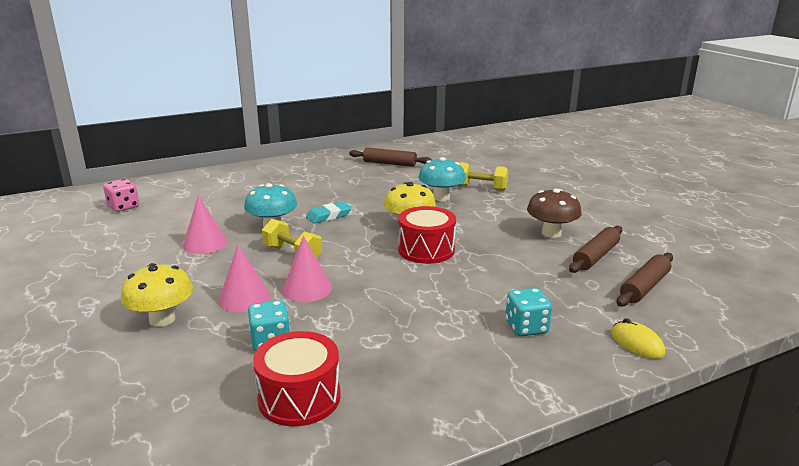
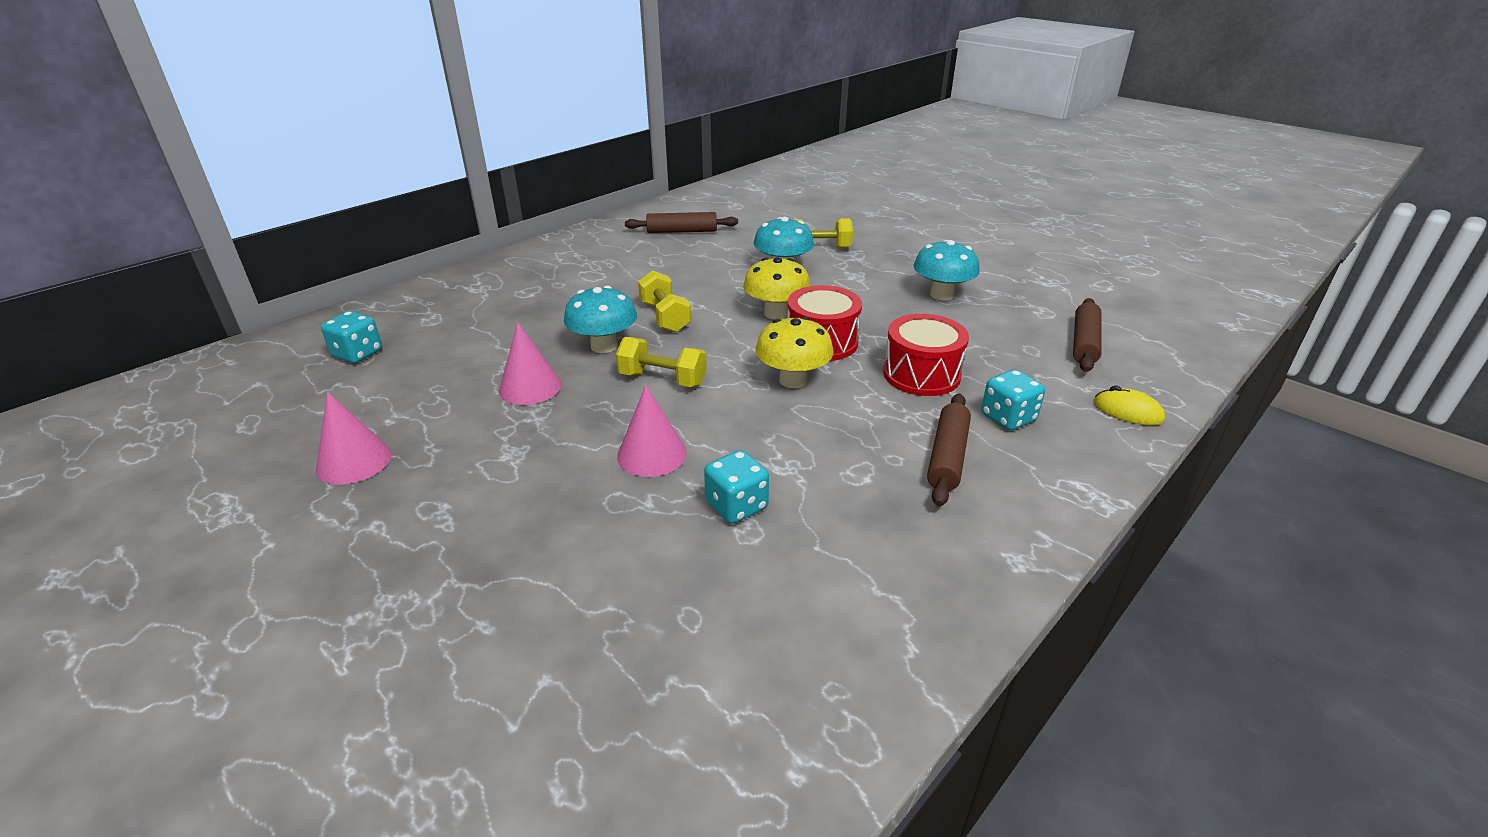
camera: 20 degrees left, 10 degrees up
(123, 207) = (358, 354): pink dice -> turquoise dice
(162, 319) = (565, 510): yellow mushroom -> yellow mushroom (793, 380)
(299, 397) = (833, 570): red drum -> red drum (921, 374)
(307, 289) = (721, 423): pink cone -> pink cone (354, 461)
(329, 216) = (665, 317): turquoise eraser -> yellow dumbbell
(551, 233) = (941, 295): brown mushroom -> turquoise mushroom
(595, 256) = (1009, 315): brown rolling pin -> brown rolling pin (947, 457)

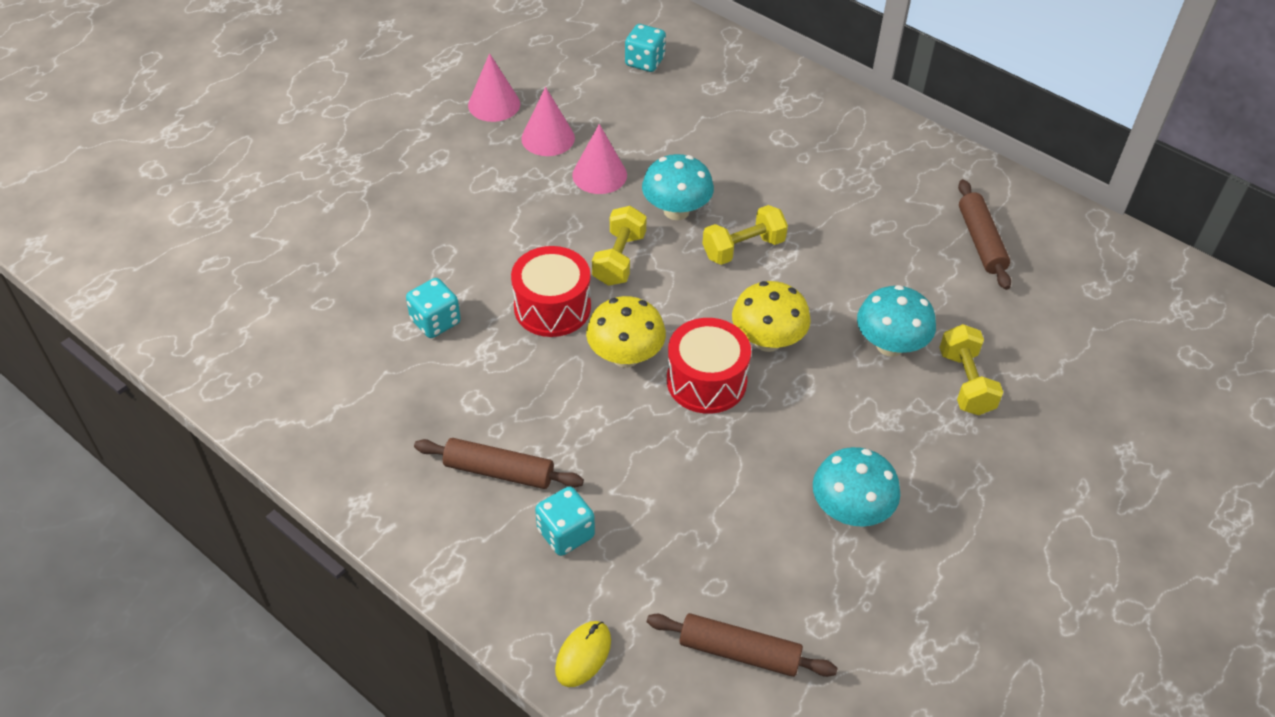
camera: 85 degrees right, 15 degrees up
(652, 454) = (503, 264): pink cone -> pink cone (548, 138)
(921, 374) = (646, 466): red drum -> red drum (552, 307)

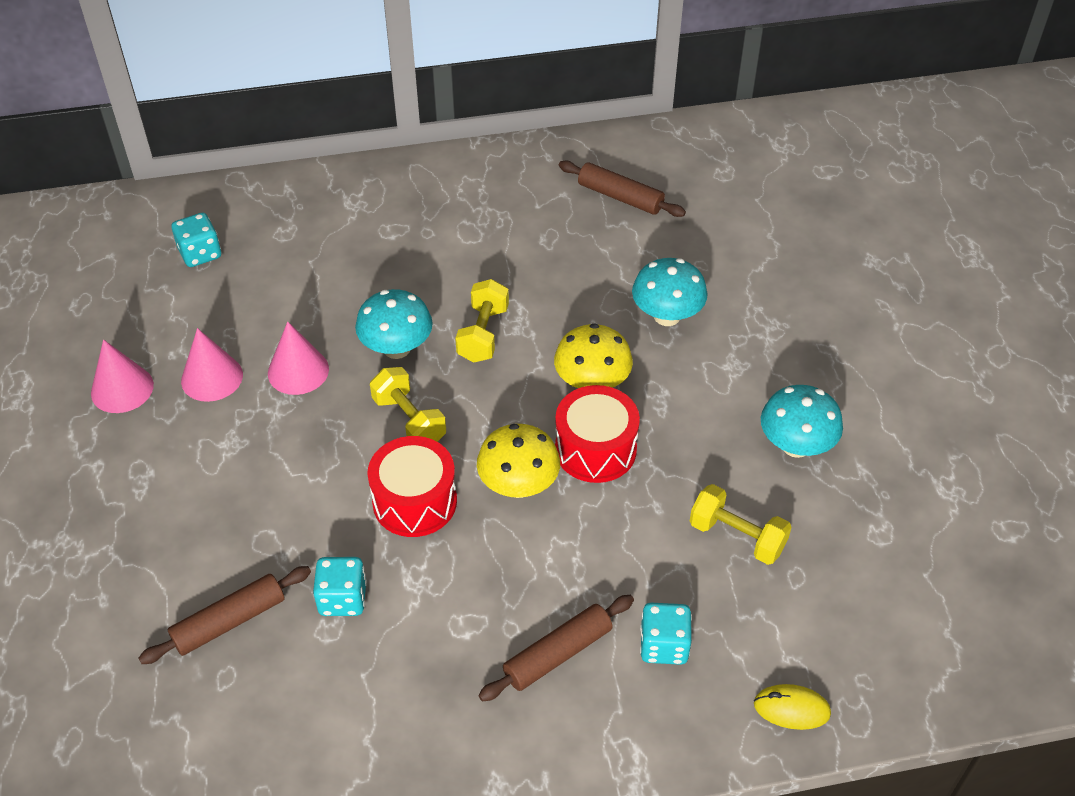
camera: 50 degrees left, 0 degrees up
(583, 655) = (791, 709): yellow mouse -> yellow mouse turned 60 degrees counterclockwise
(739, 652) = (866, 600): brown rolling pin -> brown rolling pin (229, 621)
(965, 383) = (740, 299): yellow dumbbell -> yellow dumbbell (737, 537)

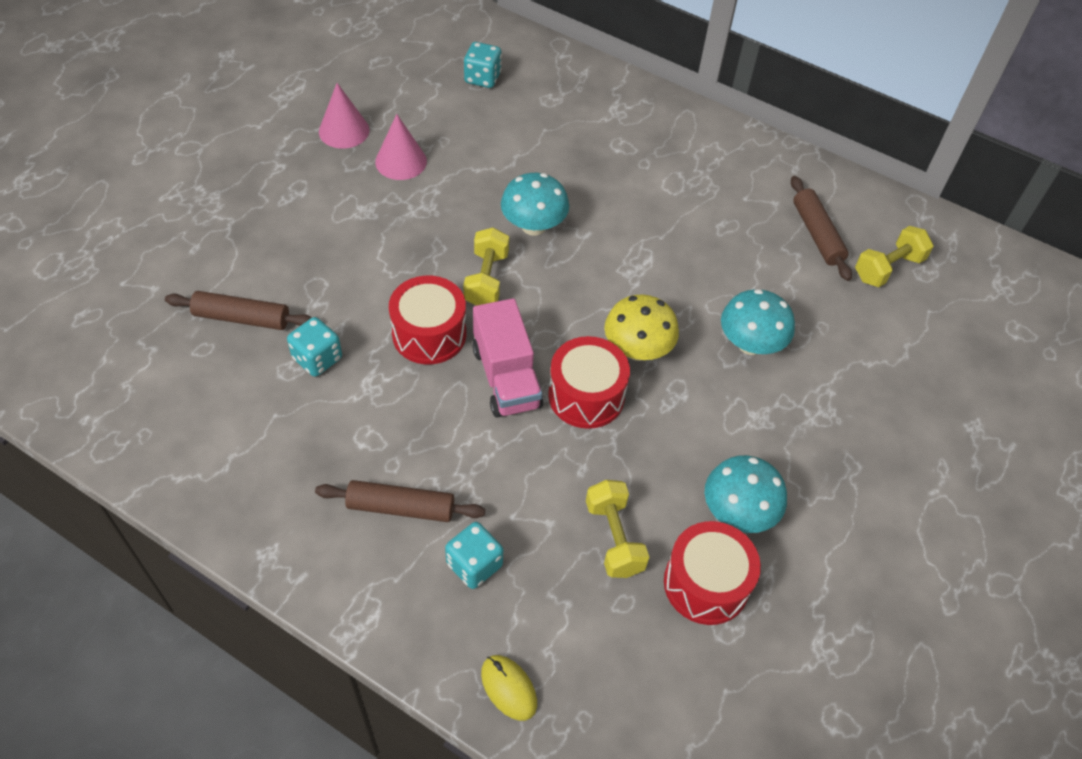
camera: 40 degrees right, 5 degrees up
(298, 371) = (455, 195): pink cone -> none
(483, 334) = (601, 259): yellow dumbbell -> yellow dumbbell (888, 268)
(518, 485) = (506, 377): yellow mushroom -> pink truck
(832, 513) = (706, 584): none -> red drum

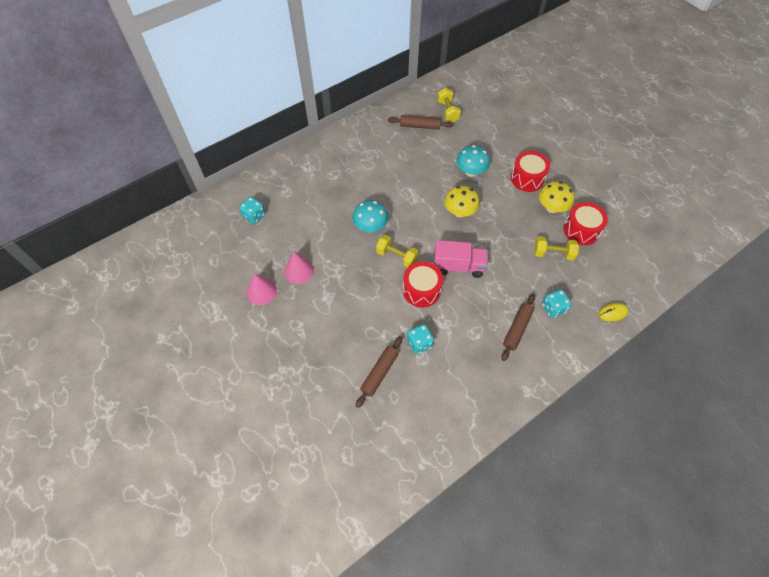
camera: 65 degrees left, 5 degrees up
(586, 395) = (478, 239): red drum -> red drum (527, 178)
(738, 512) = (552, 208): turquoise mushroom -> yellow mushroom

